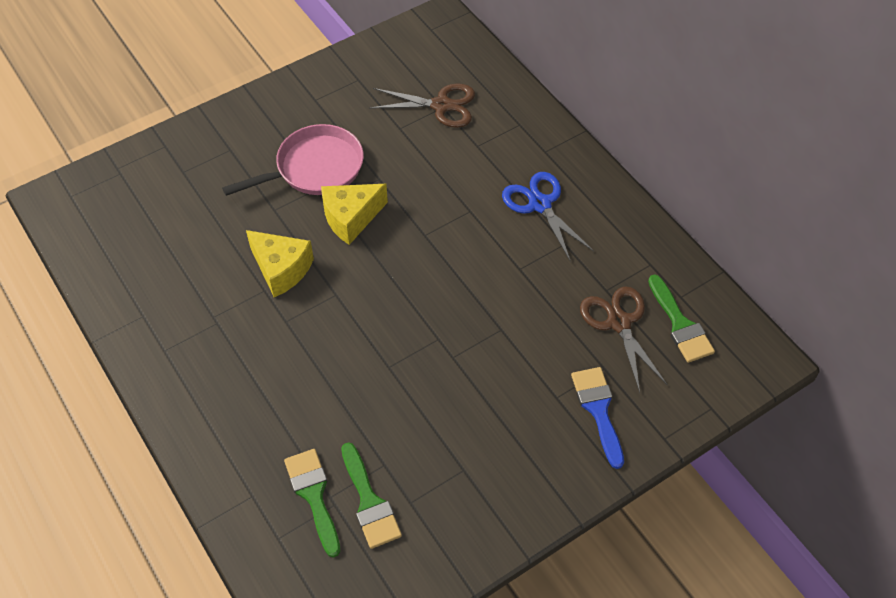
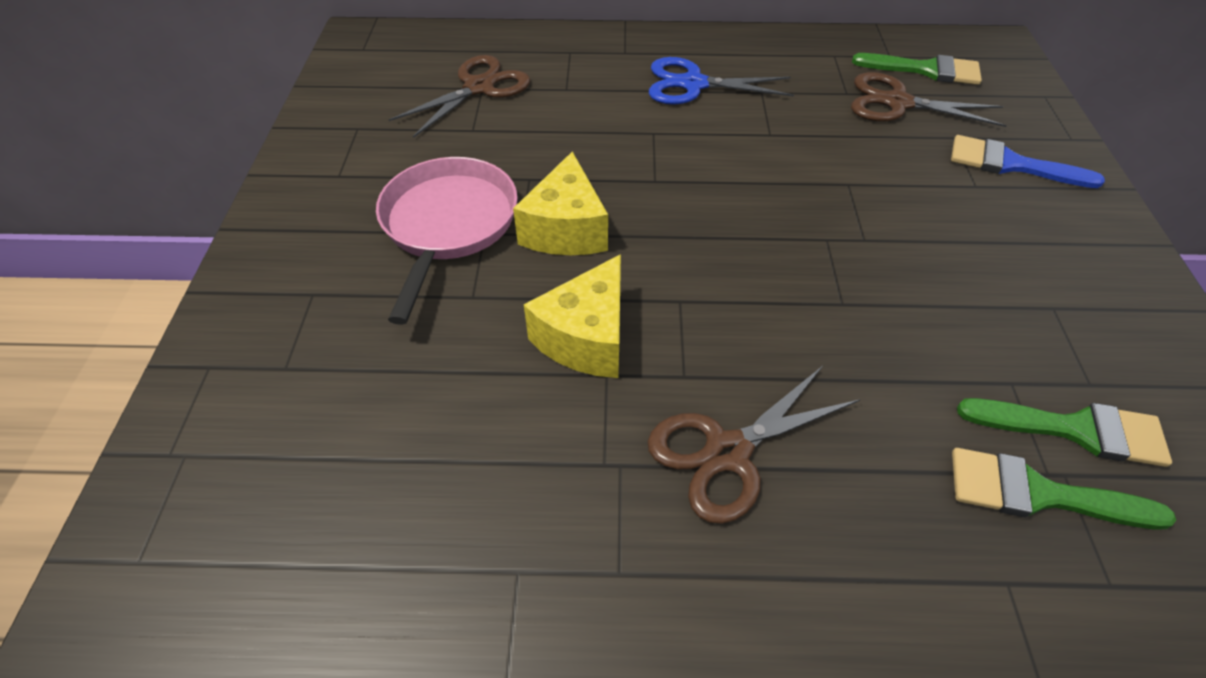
camera: 55 degrees left, 5 degrees down
(251, 359) = (727, 452): none -> brown scissors
(281, 269) = (586, 337): yellow cheese -> yellow cheese turned 135 degrees clockwise

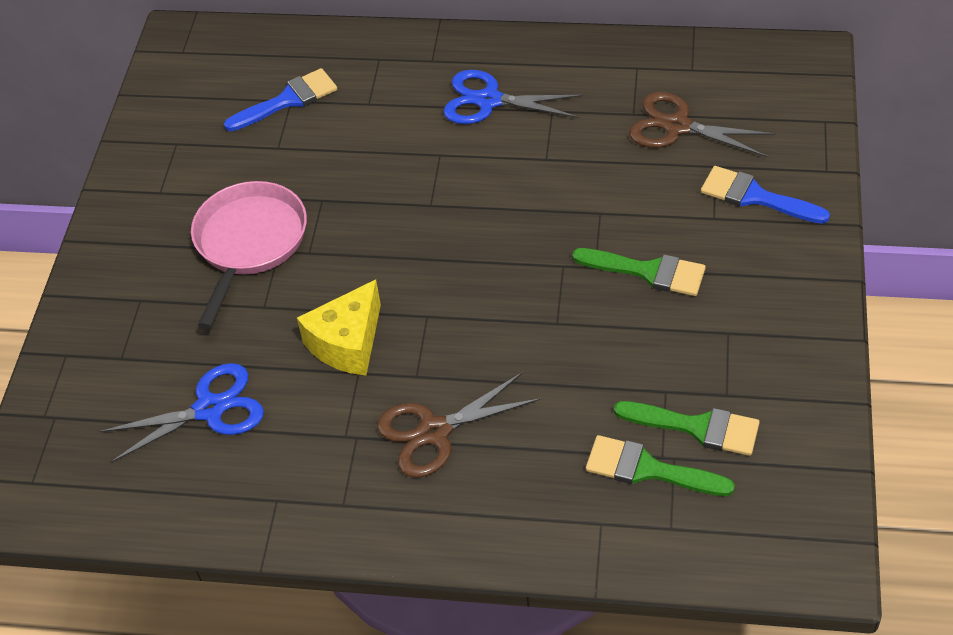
camera: 10 degrees right, 0 degrees up
(409, 433) = (210, 409): none -> blue scissors
(479, 87) = (288, 100): brown scissors -> blue brush
(565, 229) = (345, 250): yellow cheese -> none
(925, 70) = (720, 88): green brush -> green brush (648, 271)

